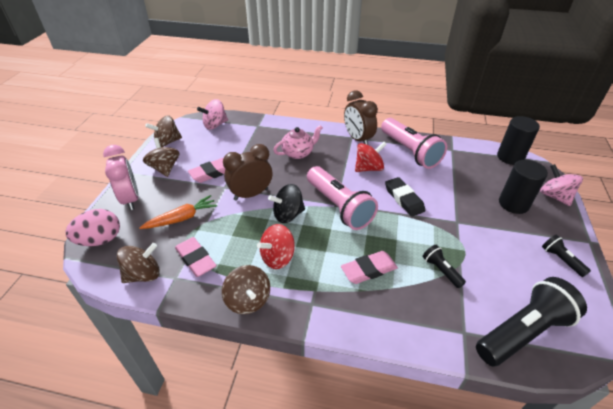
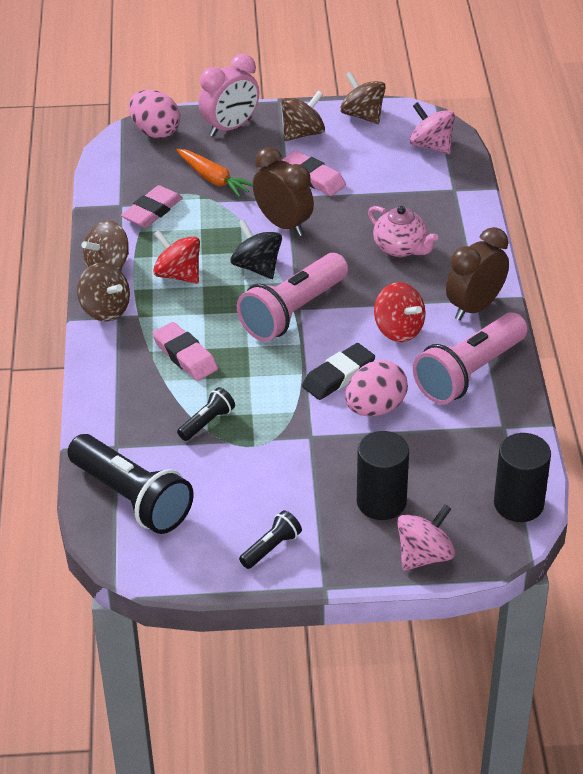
camera: 75 degrees right, 0 degrees up
(143, 274) = (117, 181): brown spinning top -> brown spinning top (105, 309)
(434, 190) = (375, 408): none -> pink egg

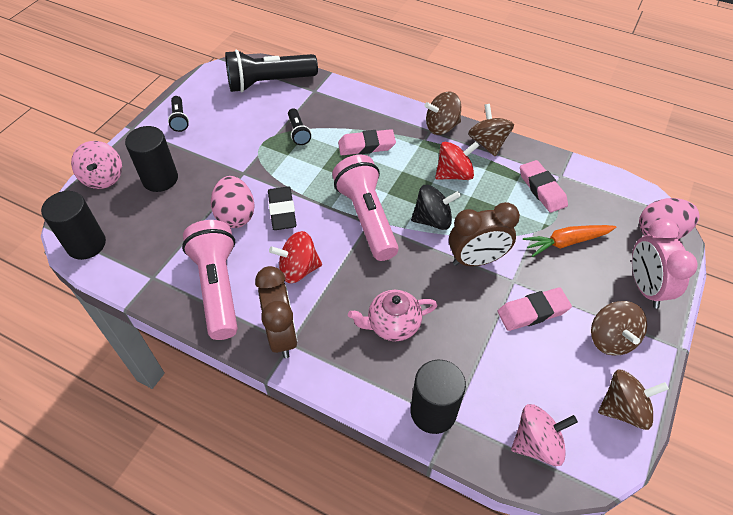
camera: 120 degrees right, 10 degrees up
(457, 200) = (433, 412): none -> black cylinder

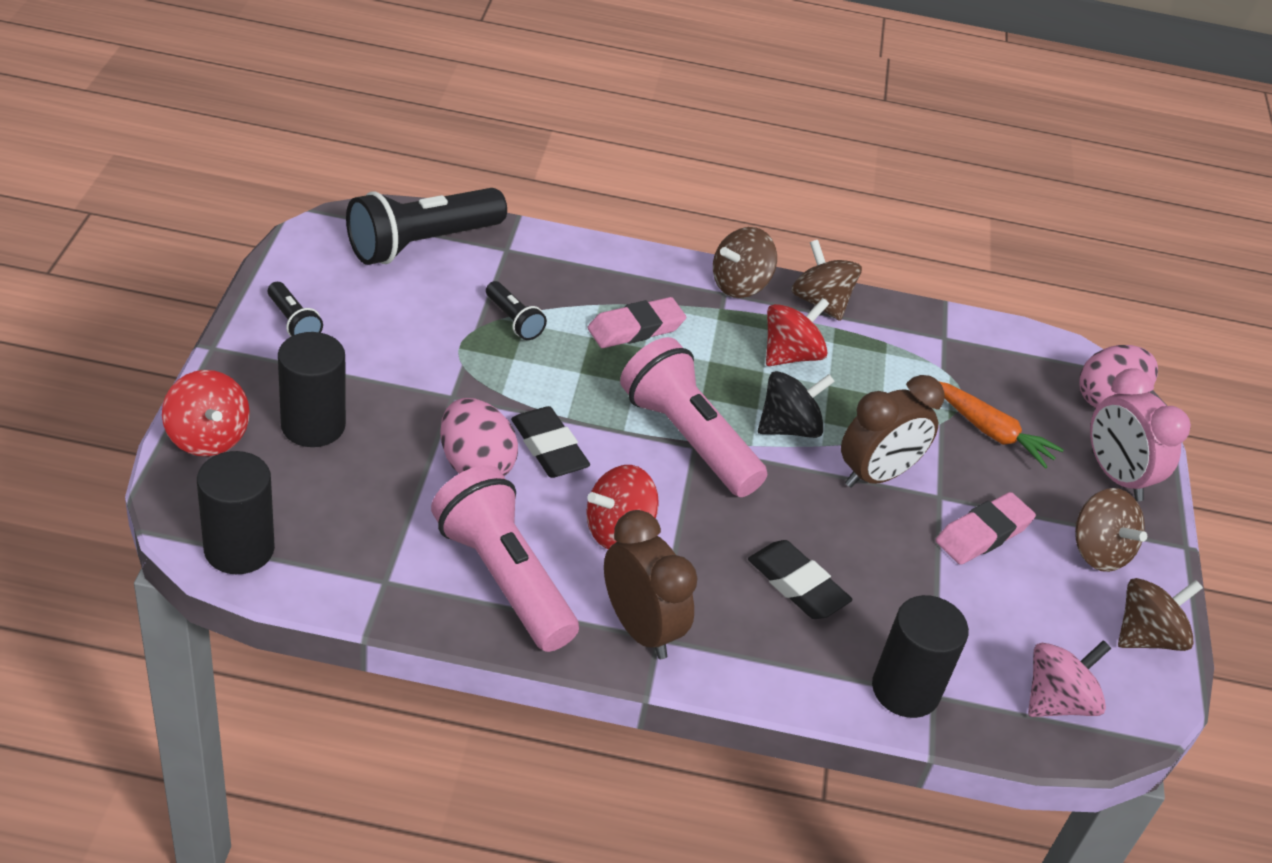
camera: 25 degrees left, 10 degrees down
(103, 178) = (208, 437): pink spinning top -> red spinning top
(392, 325) = (797, 585): pink teapot -> black eraser
(542, 189) = (926, 361): pink eraser -> none
(566, 242) = (990, 431): orange carrot -> orange carrot turned 105 degrees counterclockwise

